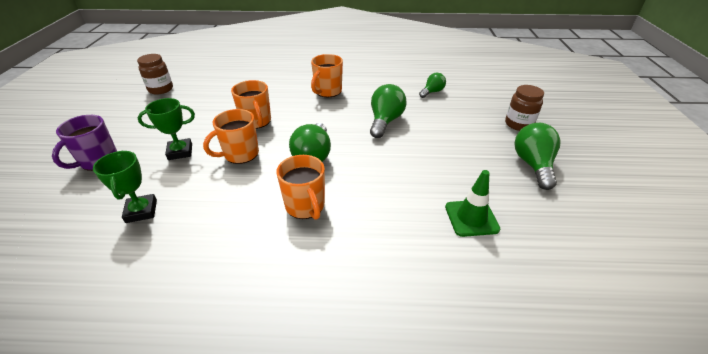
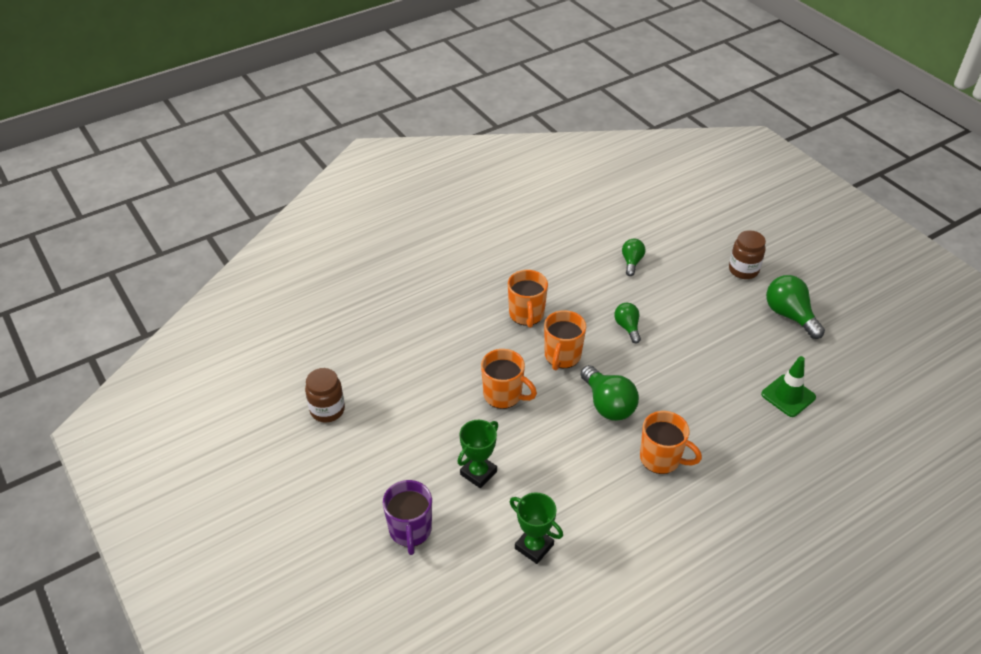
camera: 35 degrees left, 5 degrees up
(240, 154) = (540, 442): orange mug -> orange mug (562, 356)
(385, 121) = (627, 327): green light bulb -> green light bulb, size x0.60

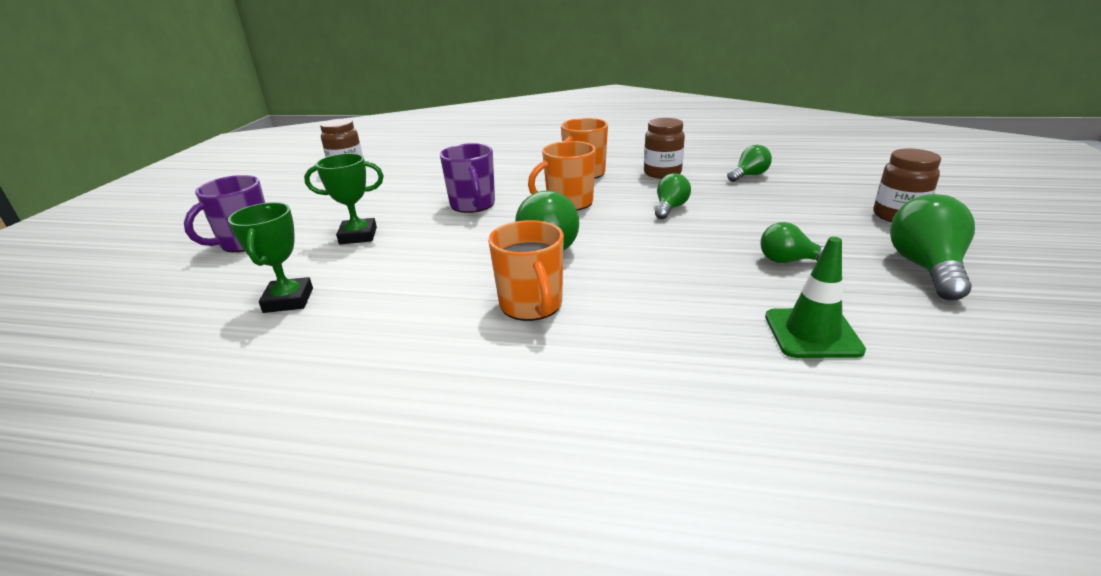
camera: 45 degrees right, 15 degrees down
(504, 395) = (473, 205): orange mug -> purple mug
(577, 286) = (662, 173): none -> brown jar
(732, 345) = (788, 261): none -> green light bulb

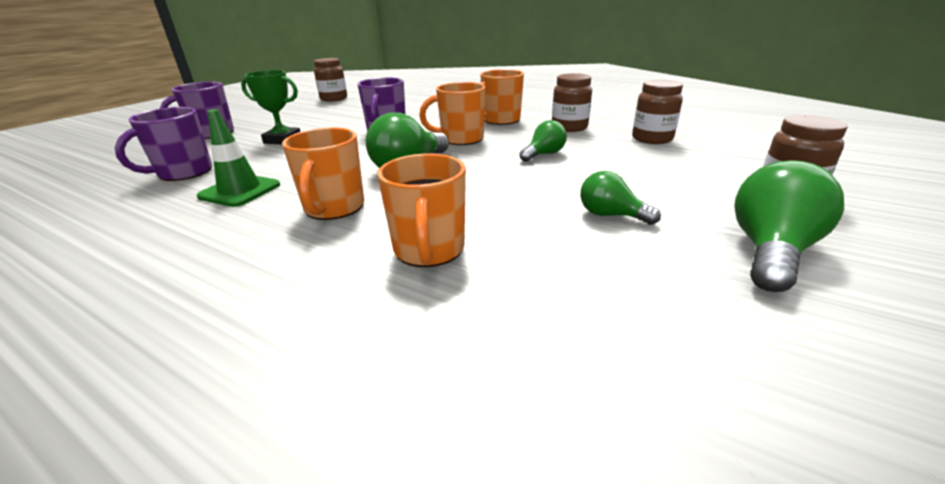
camera: 20 degrees right, 0 degrees up
(288, 300) = (184, 173): green trophy -> purple mug
(675, 326) = (429, 250): none -> orange mug
(749, 175) = (652, 139): green light bulb -> brown jar
(812, 333) = (558, 288): green traffic cone -> green traffic cone (240, 191)

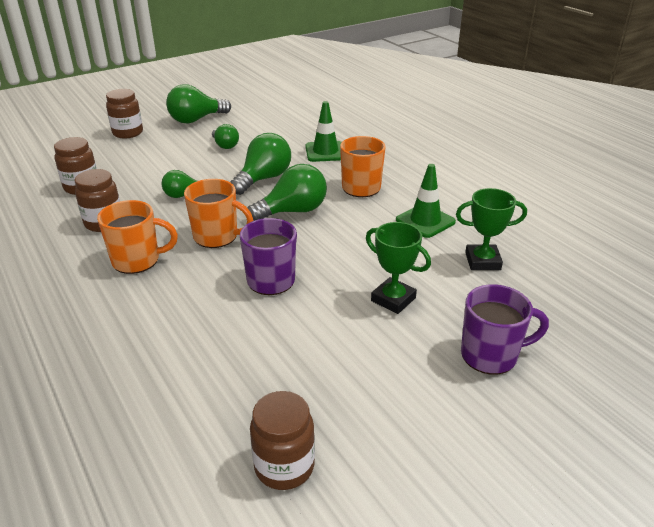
camera: 155 degrees left, 5 degrees up
(184, 173) = (482, 261): purple mug -> green trophy
(429, 250) = (325, 152): orange mug -> green traffic cone
(481, 187) = (264, 179): none -> green light bulb

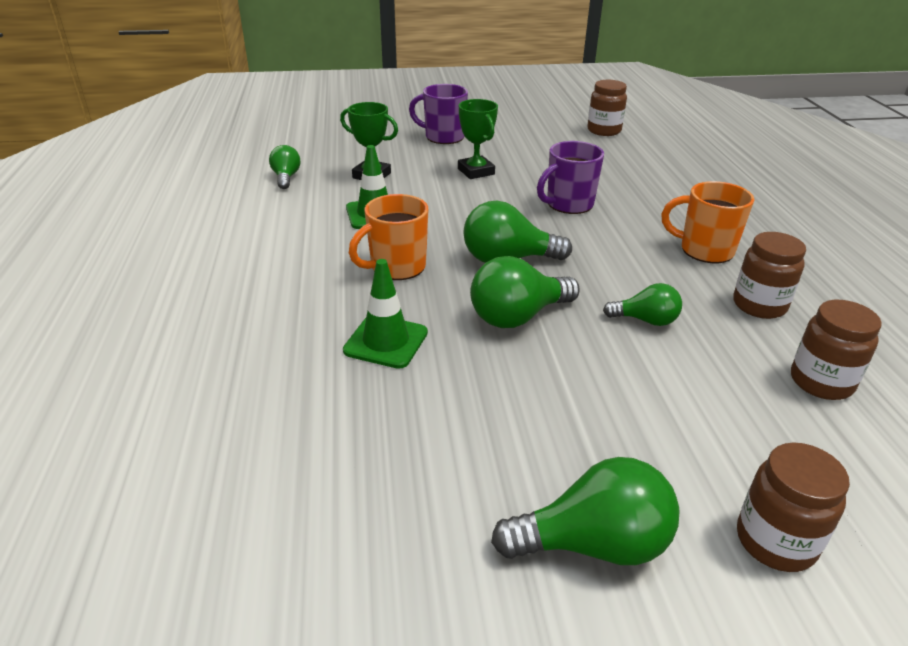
camera: 155 degrees left, 0 degrees up
(217, 237) = (611, 253): orange mug -> none
(225, 145) = (551, 415): green light bulb -> green light bulb (286, 177)

